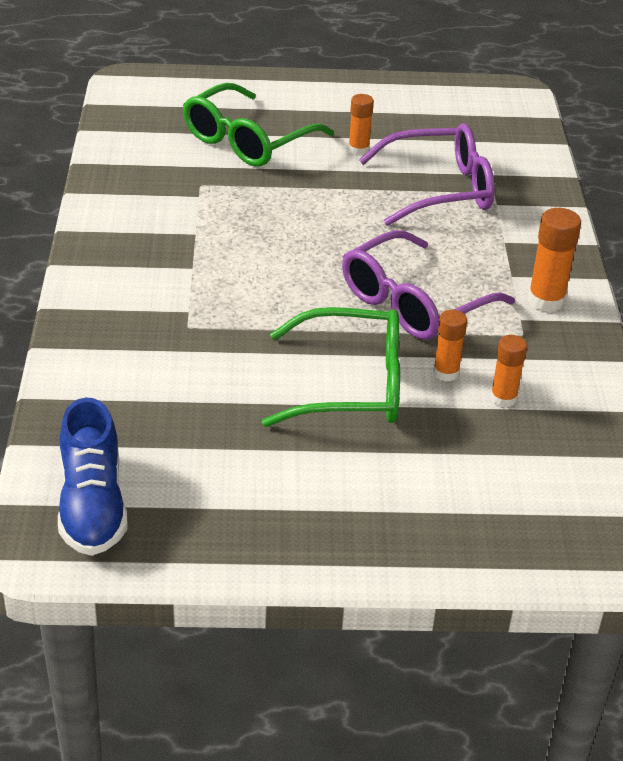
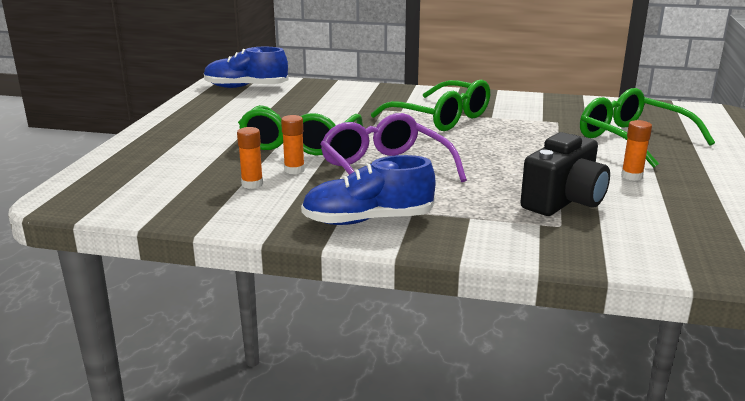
camera: 105 degrees right, 15 degrees down
(211, 273) = (441, 118): none -> green glasses
(440, 189) = (564, 201): purple glasses -> black camera
(546, 301) = (368, 220): orange glue stick -> blue shoe

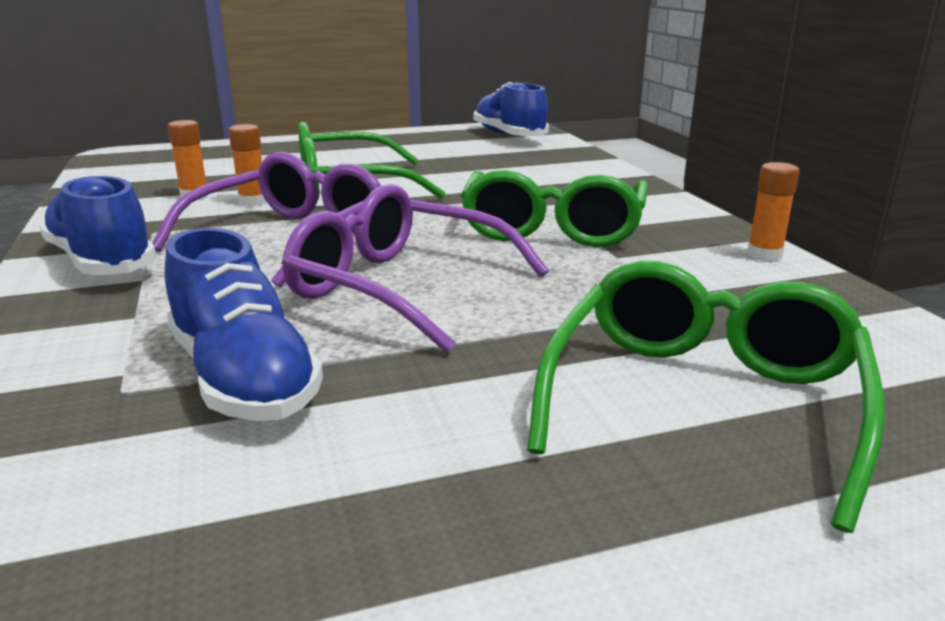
camera: 60 degrees right, 0 degrees up
(488, 159) = (399, 287): none -> purple glasses
(564, 201) = (243, 378): black camera -> blue shoe
(631, 176) = (446, 432): orange glue stick -> orange glue stick (764, 255)

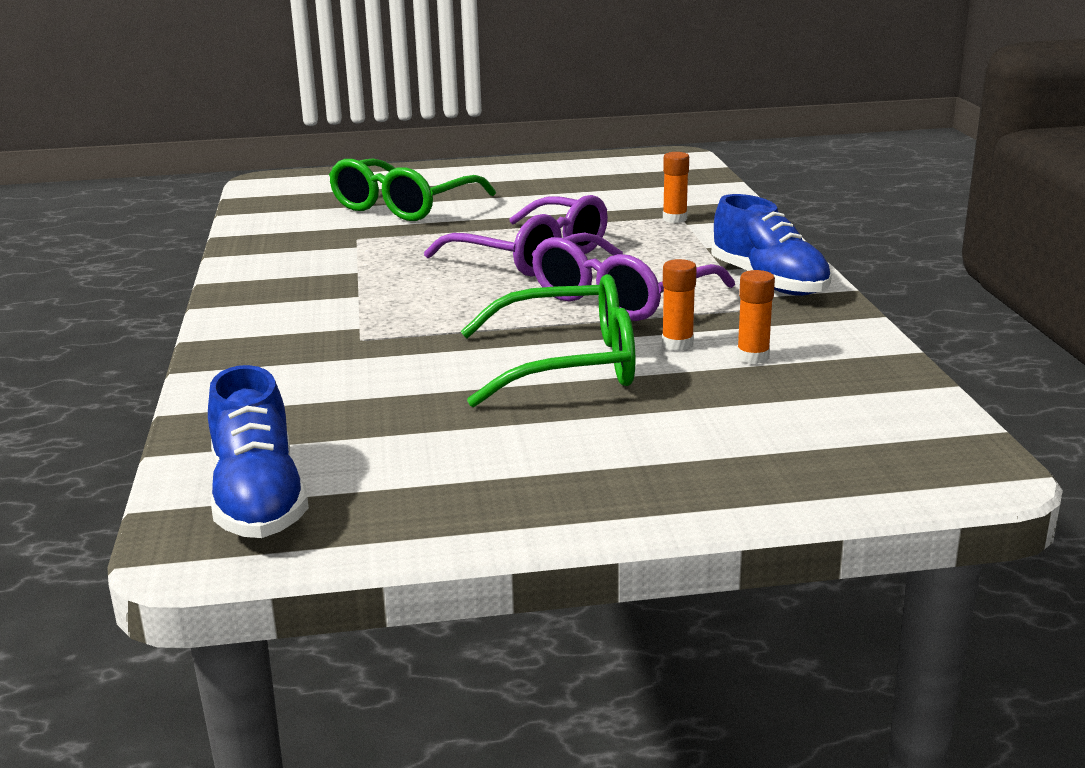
camera: 170 degrees left, 0 degrees up
(243, 378) = (621, 219): blue shoe -> none
(553, 228) = (380, 297): green glasses -> none
(764, 255) = (242, 267): orange glue stick -> orange glue stick (674, 219)

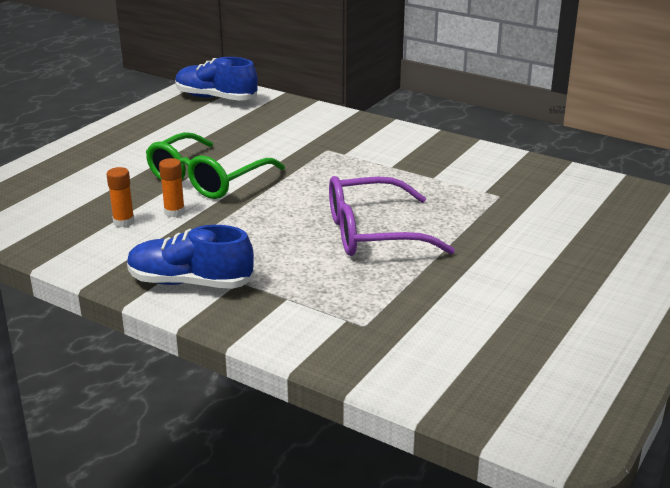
camera: 130 degrees right, 5 degrees up
(403, 206) = (559, 234): green glasses -> none
(620, 297) = (258, 227): purple glasses -> none
(674, 219) = (363, 320): orange glue stick -> none

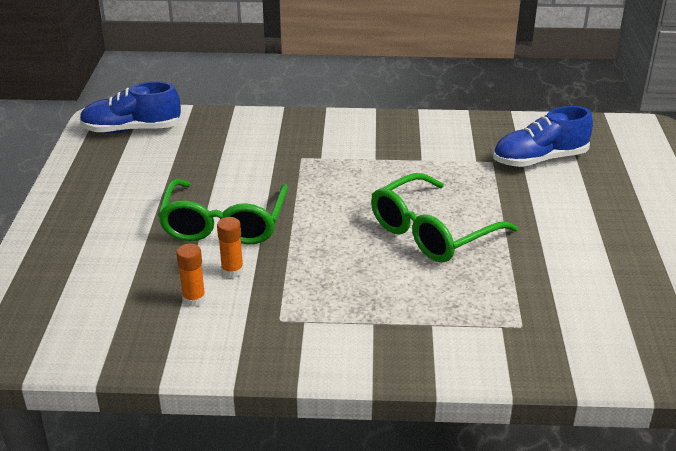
camera: 30 degrees left, 5 degrees up
(190, 282) = (331, 341): blue shoe -> blue shoe (539, 159)
(372, 233) = (432, 232): purple glasses -> green glasses

